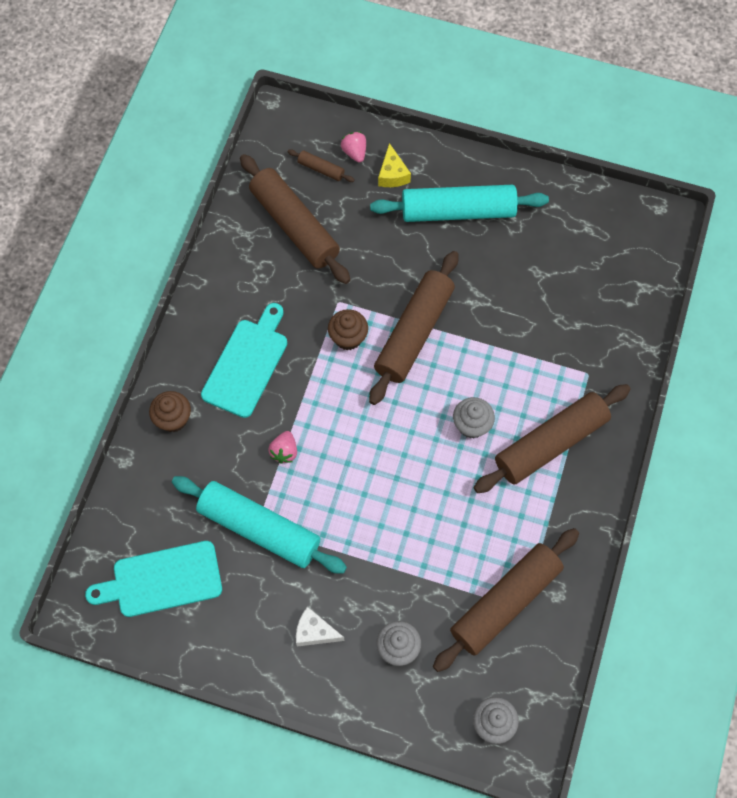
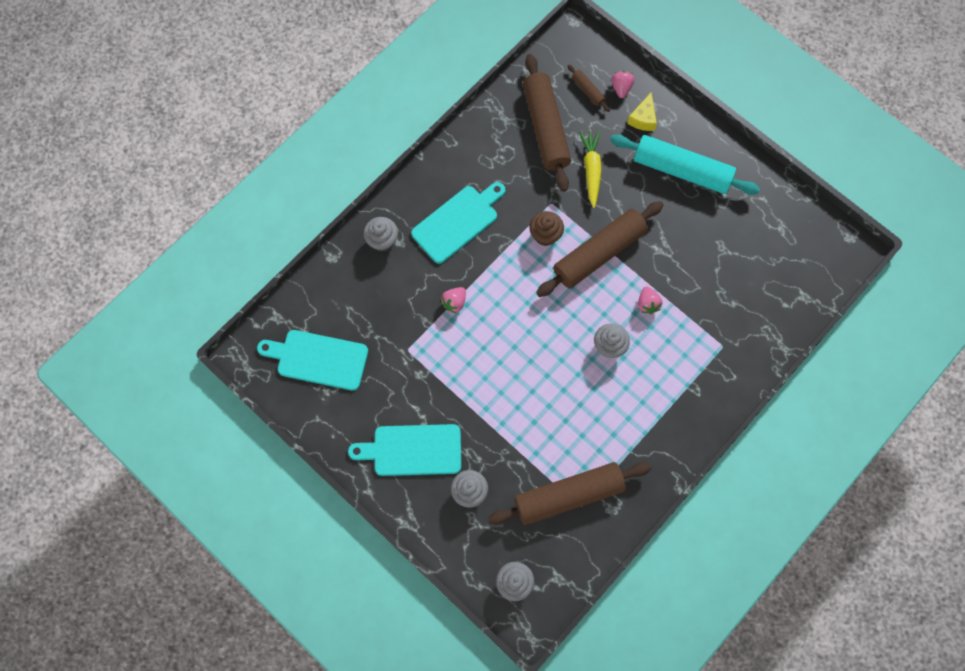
camera: 25 degrees right, 5 degrees up
(173, 419) = (382, 240): brown cupcake -> grey cupcake
(259, 529) = (408, 353): turquoise rolling pin -> none
(315, 632) = (413, 450): white cheese -> turquoise cutting board
(364, 249) = (591, 170): none -> yellow carrot
(490, 364) = (647, 304): none -> pink strawberry
(550, 443) = (665, 388): brown rolling pin -> none

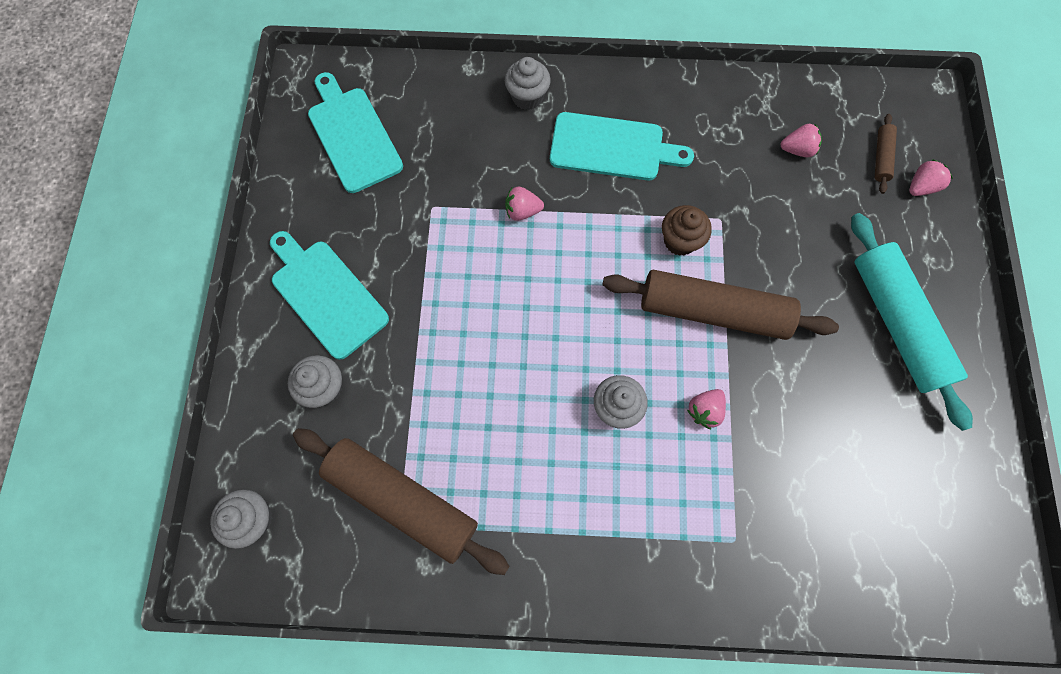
camera: 50 degrees right, 0 degrees up
(546, 128) = (797, 149): brown rolling pin -> pink strawberry
(591, 170) = (798, 229): yellow carrot -> none
(643, 118) = (911, 235): yellow cheese -> none

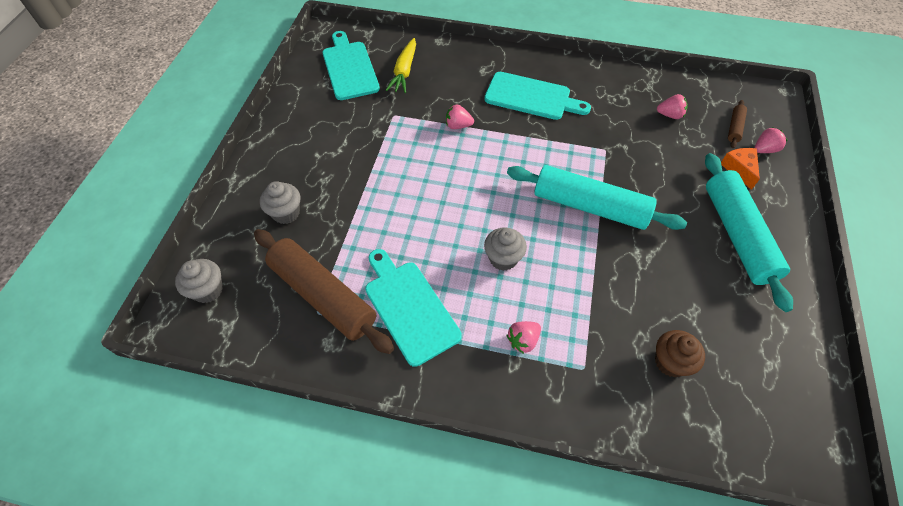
camera: 10 degrees right, 15 degrees down
(326, 295) = (304, 157): turquoise cutting board -> turquoise cutting board (409, 308)
(431, 130) = (404, 71): none -> yellow carrot
(527, 97) = (476, 61): grey cupcake -> none
(680, 240) = (572, 159): brown cupcake -> brown cupcake (670, 362)
(704, 410) = (573, 271): pink strawberry -> pink strawberry (523, 340)
(712, 311) = (590, 206): brown rolling pin -> turquoise rolling pin
(891, 223) = (739, 169): none -> orange cheese

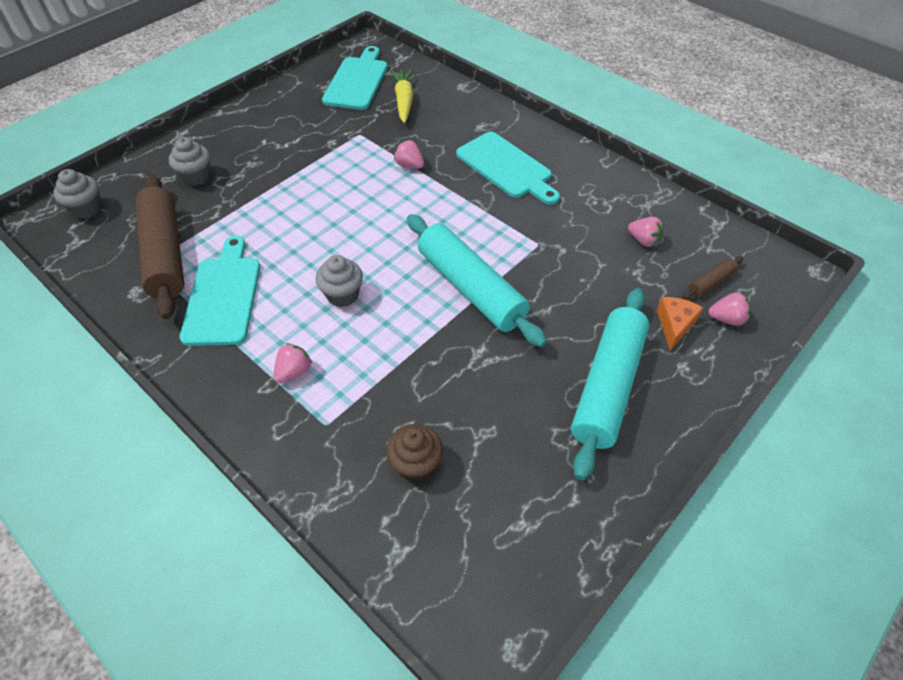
camera: 30 degrees right, 5 degrees down
(404, 71) = (404, 101): yellow carrot -> yellow carrot turned 135 degrees clockwise
(523, 340) = (294, 372): pink strawberry -> pink strawberry turned 135 degrees clockwise

